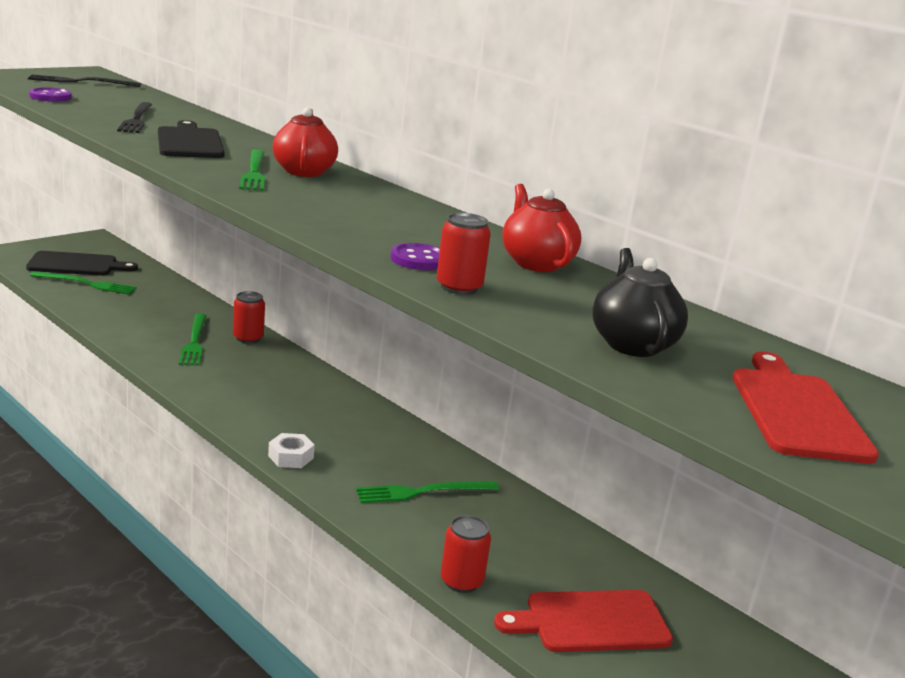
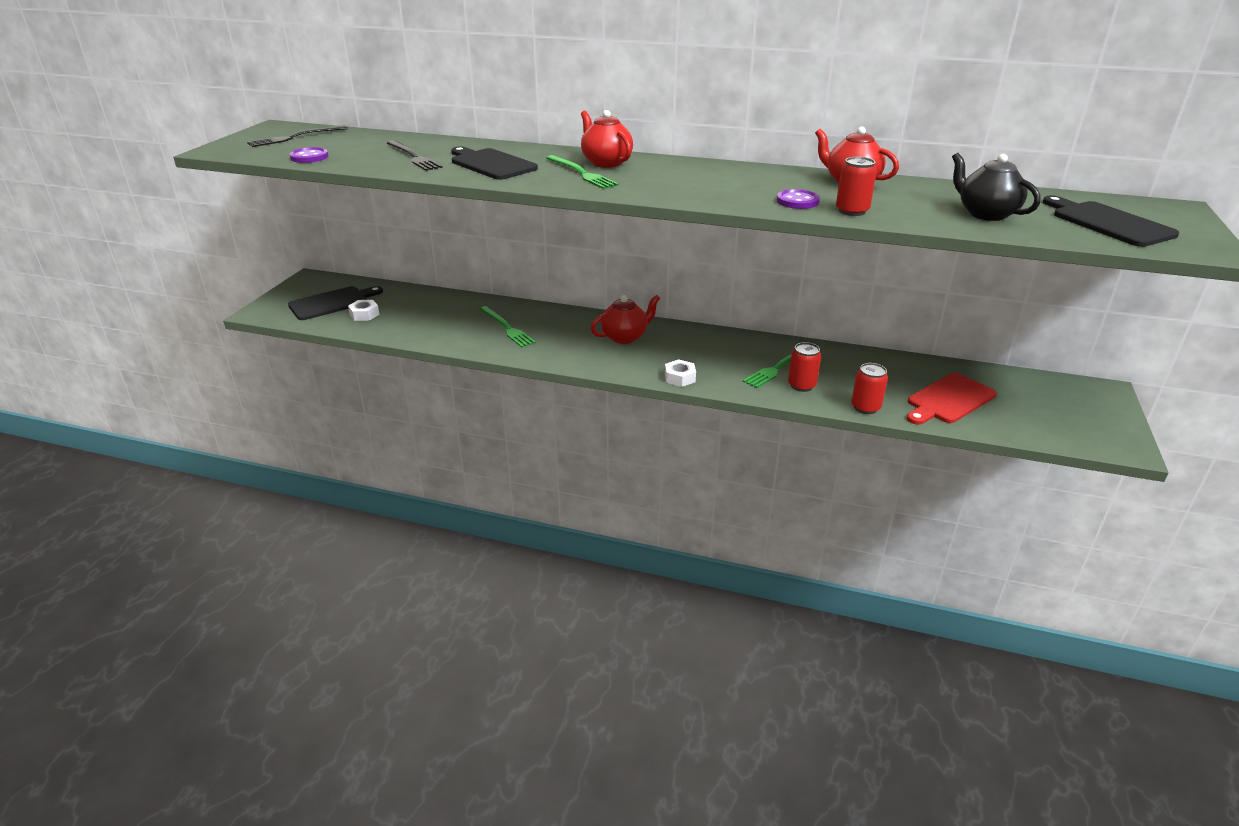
camera: 25 degrees left, 10 degrees up
(87, 284) = (364, 314): green fork -> white nut
(248, 338) = (537, 312): red can -> red can (801, 385)
(299, 394) = (625, 337): none -> red teapot
(796, 411) = (1108, 223): red cutting board -> black cutting board

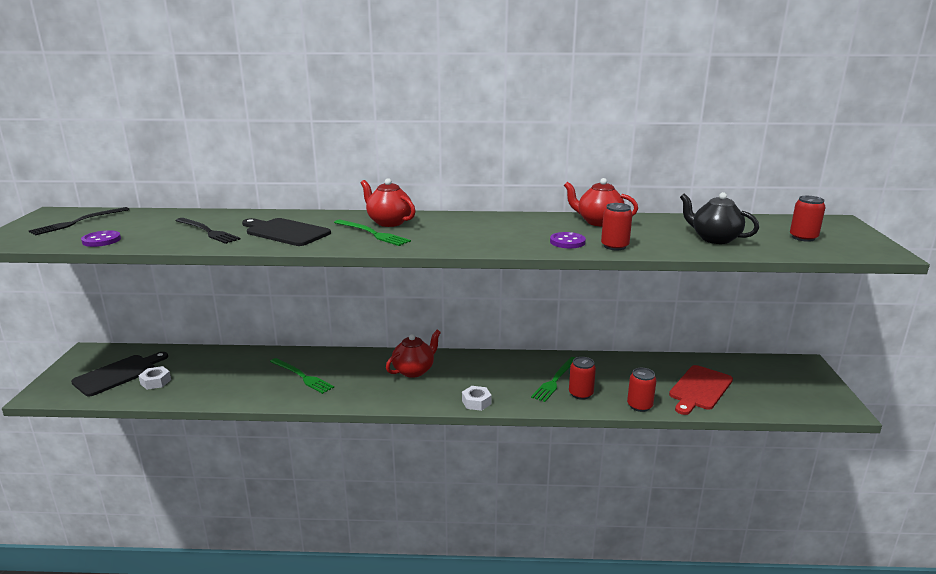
camera: 15 degrees left, 10 degrees down
(1108, 223) = (803, 237): black cutting board -> red can

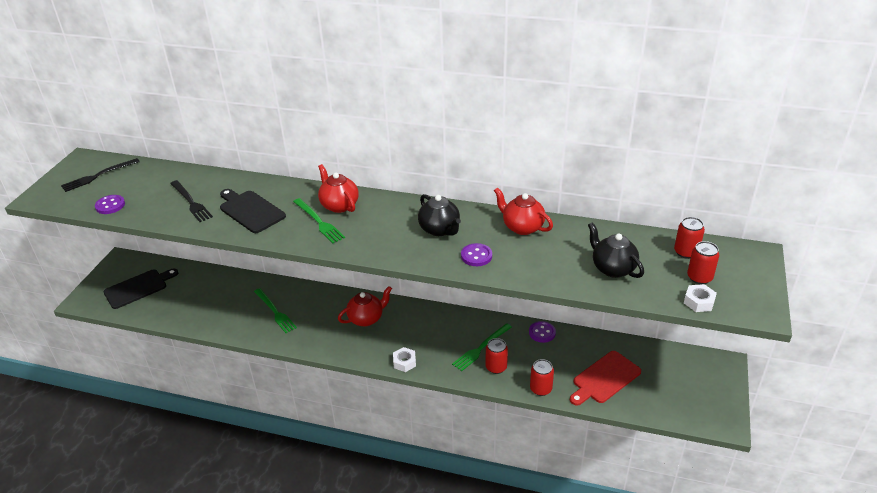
camera: 15 degrees right, 15 degrees up
(155, 382) = (164, 300): white nut -> white nut (699, 302)
(513, 229) = (440, 230): none -> black teapot
(612, 361) = (542, 333): none -> purple button
(614, 246) = (514, 268): red can -> red can (686, 252)

